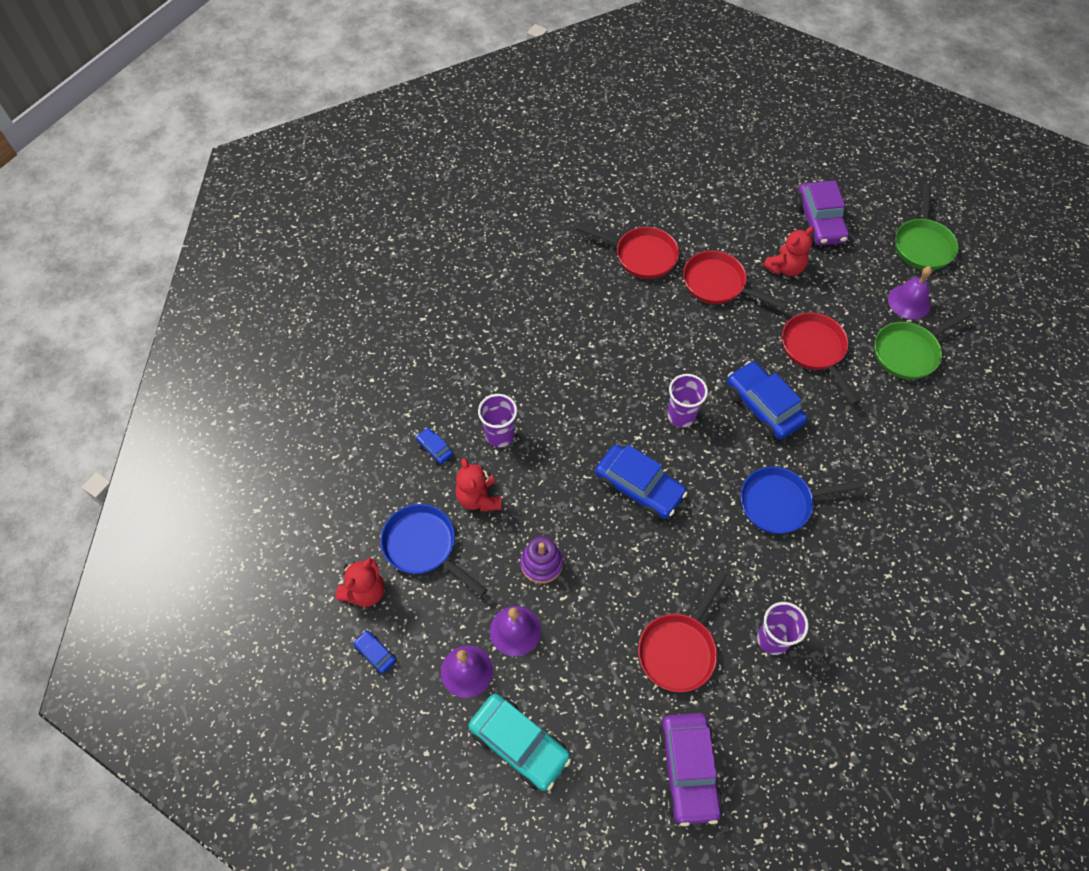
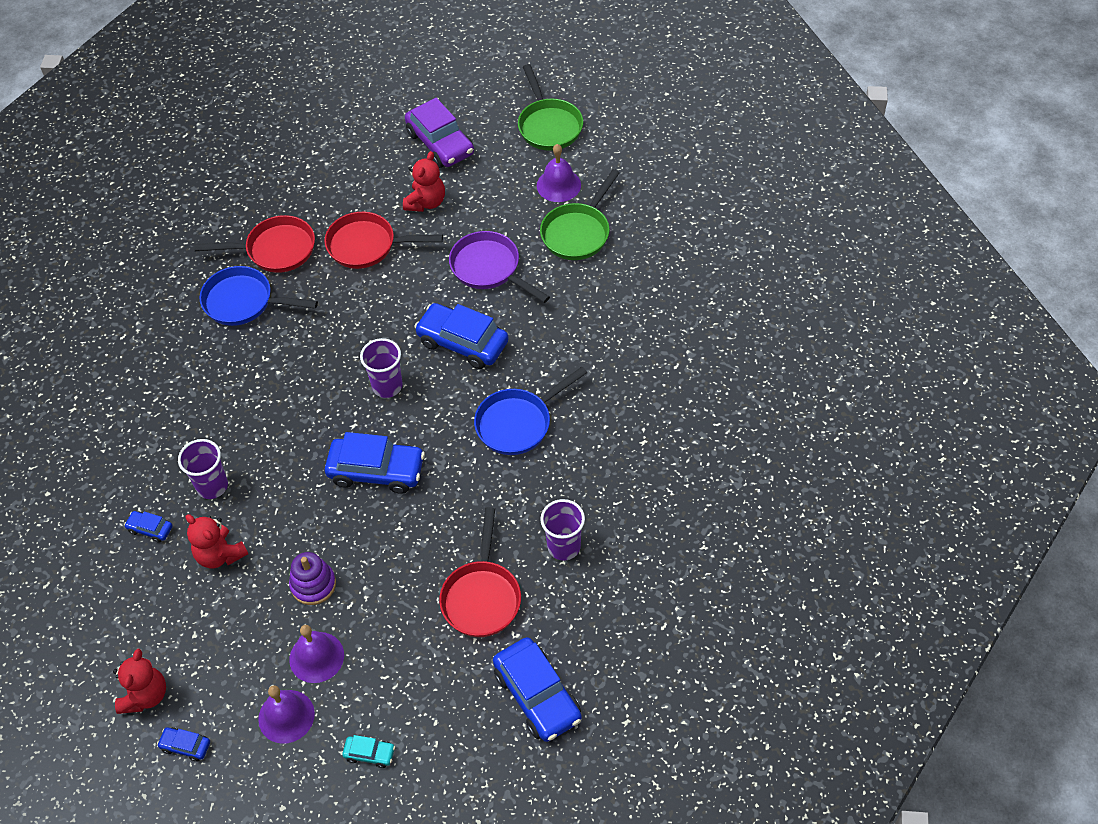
camera: 25 degrees left, 5 degrees down
(424, 547) = (186, 626): blue pan -> blue pan (244, 302)
(519, 744) = (369, 754): turquoise car -> turquoise car, size x0.47
(688, 770) = (537, 695): purple car -> blue car
(815, 350) = (489, 269): red pan -> purple pan

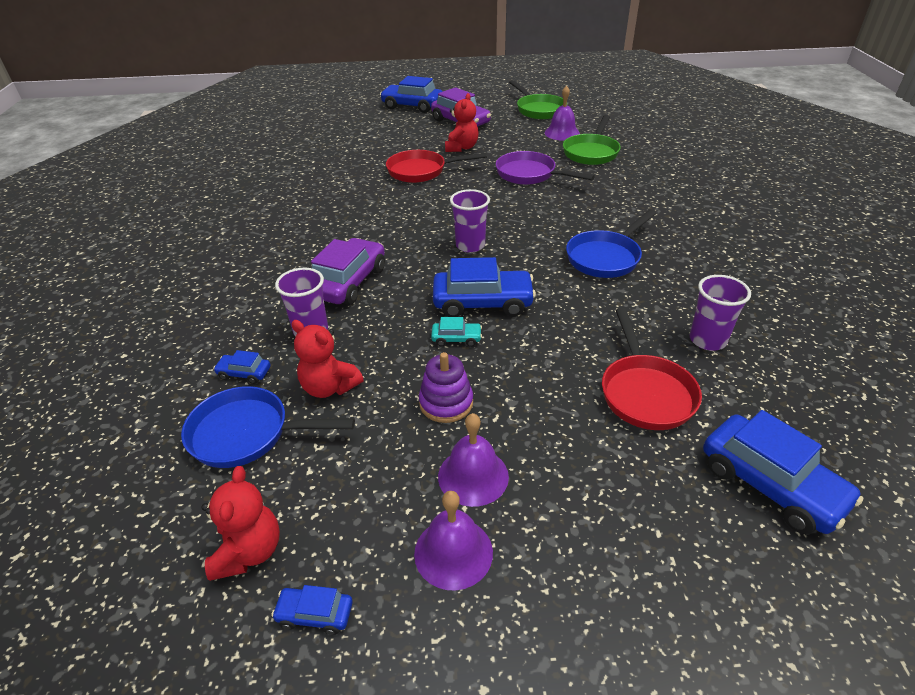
camera: 10 degrees left, 15 degrees down
(244, 302) = (321, 208): blue pan -> blue pan (247, 434)
(255, 425) = (348, 282): none -> purple car
(275, 250) = (343, 179): red pan -> none
(369, 754) = (587, 587): turquoise car -> turquoise car (456, 339)
(462, 343) = (527, 214): blue car -> blue car (412, 106)

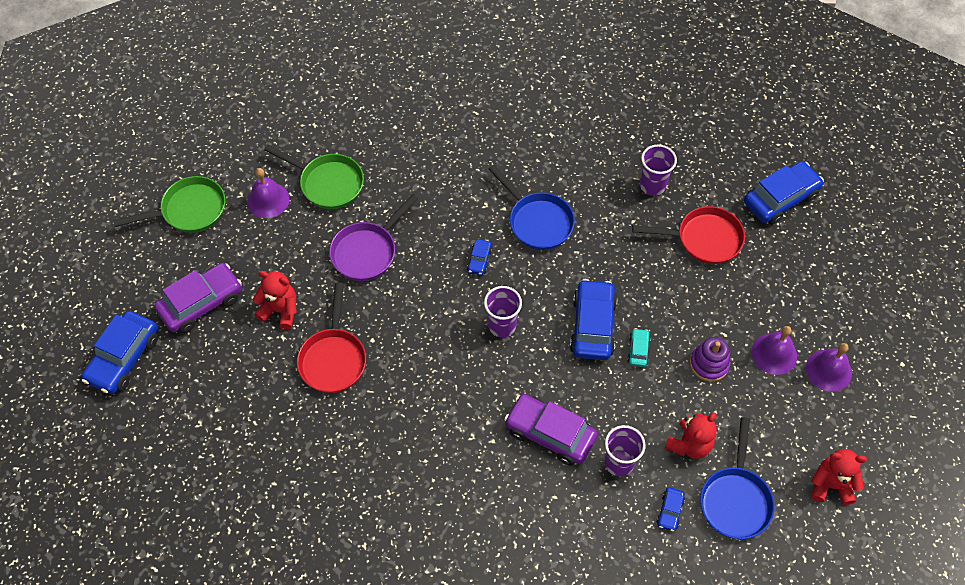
camera: 85 degrees left, 20 degrees up
(315, 614) = (868, 444): blue car -> blue car (479, 260)

